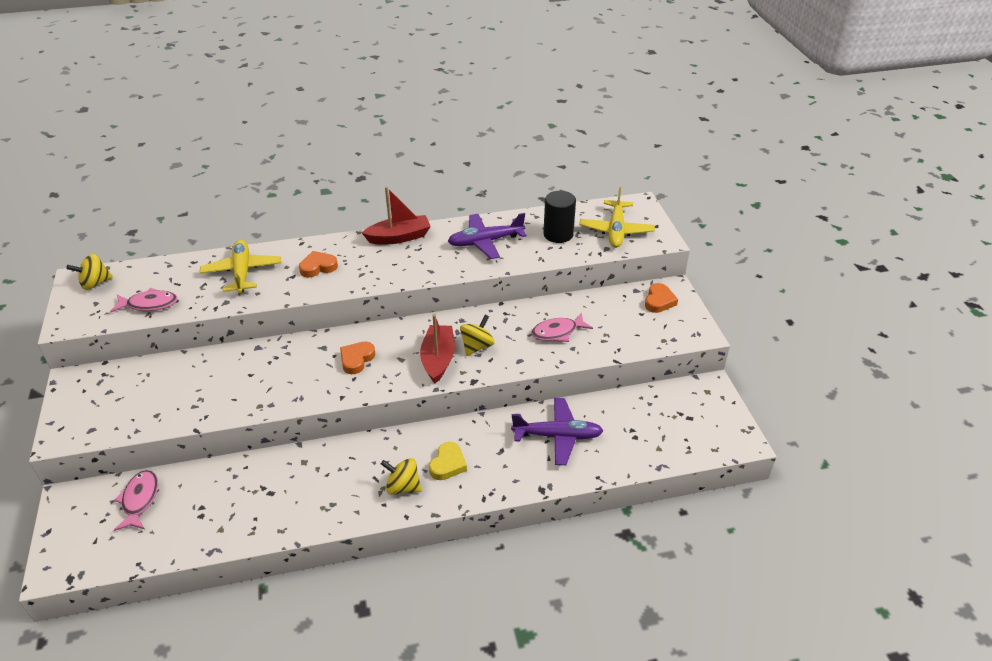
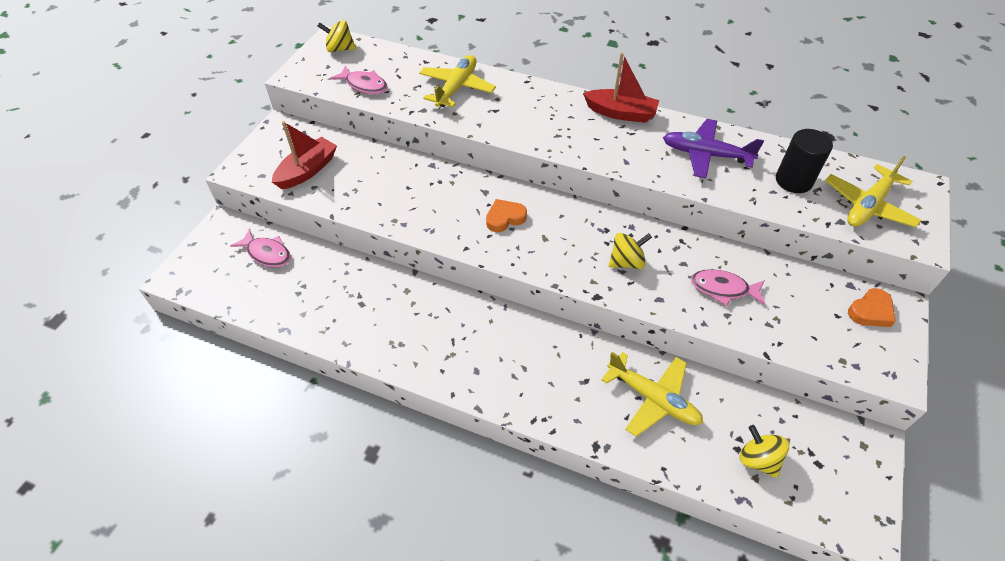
camera: 35 degrees right, 10 degrees up
(140, 500) = (267, 253): pink fish -> pink fish turned 90 degrees clockwise
(318, 267) = (524, 111): orange heart -> none
(403, 487) = (470, 364): yellow spinning top -> yellow spinning top (758, 460)
(438, 359) = (579, 256): red boat -> red boat (307, 170)
(448, 464) = (525, 365): yellow heart -> none
(558, 436) = (653, 399): purple plane -> yellow plane

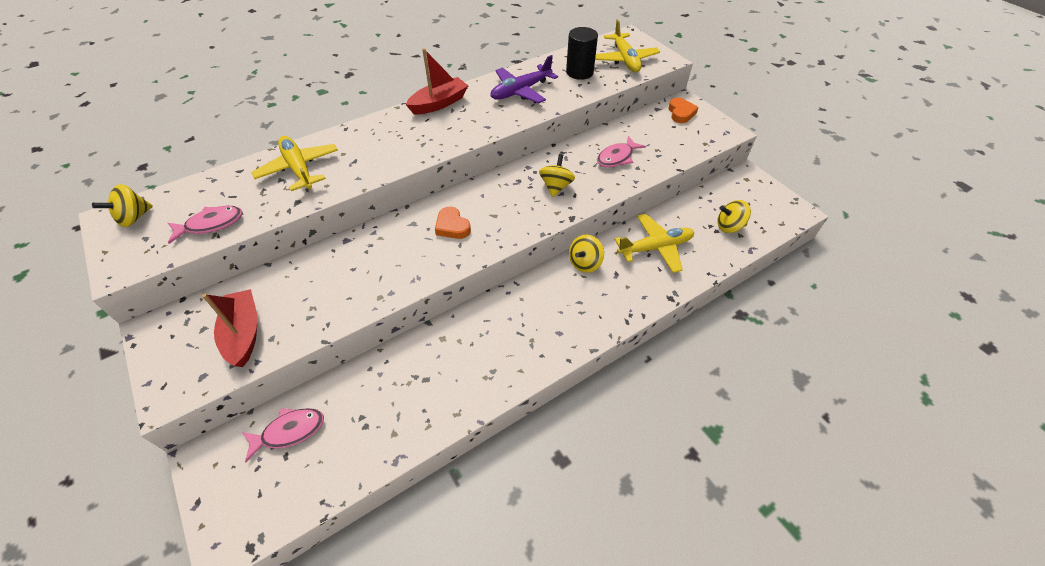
camera: 55 degrees left, 0 degrees up
(505, 218) = (452, 226): orange heart -> orange heart turned 45 degrees counterclockwise
(575, 347) = (585, 263): none -> yellow spinning top

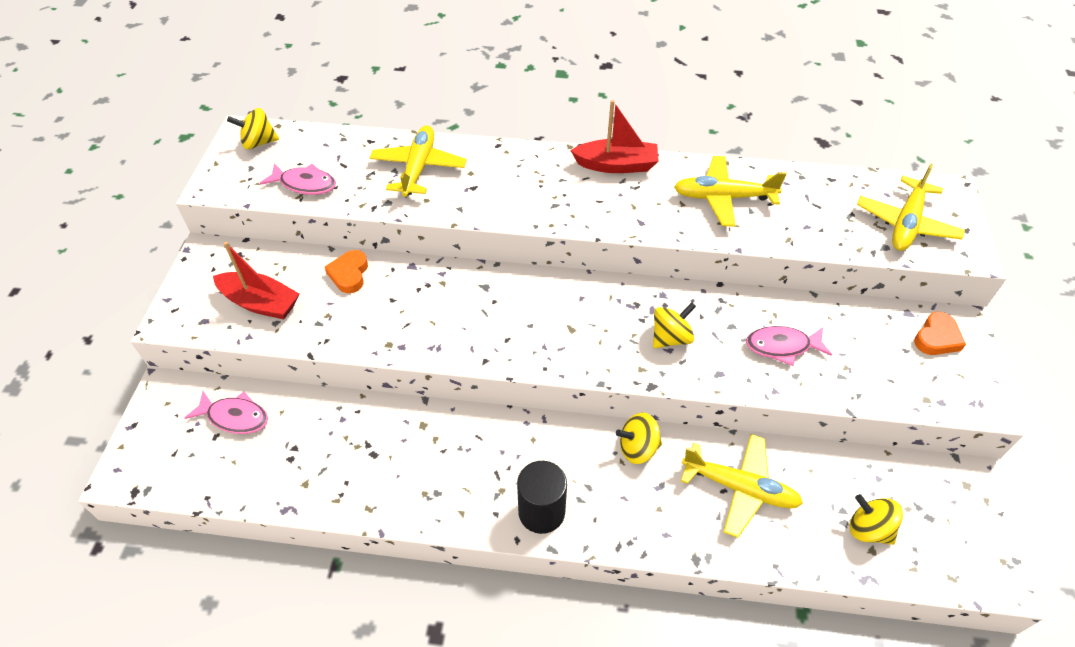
camera: 40 degrees right, 0 degrees up
(244, 333) = (260, 303): red boat -> red boat turned 90 degrees clockwise
(452, 226) = (518, 314): orange heart -> orange heart (349, 274)
(520, 91) = (723, 197): purple plane -> yellow plane
(579, 72) = (823, 210): black cylinder -> black cylinder (541, 512)

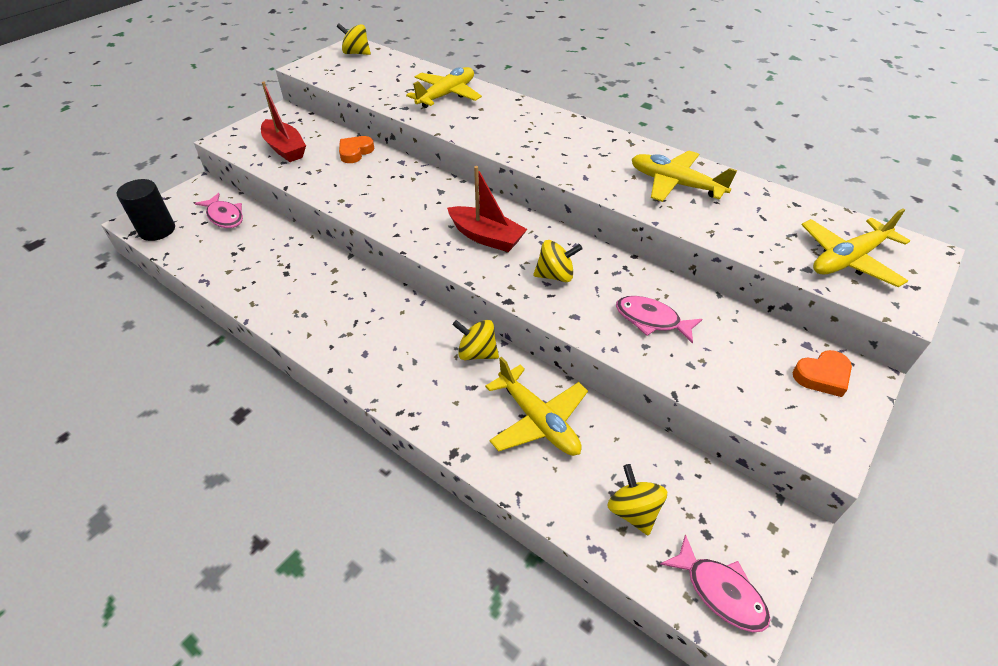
camera: 30 degrees right, 5 degrees down
(305, 184) = (361, 82): pink fish -> pink fish (720, 591)
(541, 512) = (364, 360): black cylinder -> black cylinder (157, 230)
(616, 165) = (600, 137): red boat -> red boat (486, 237)

